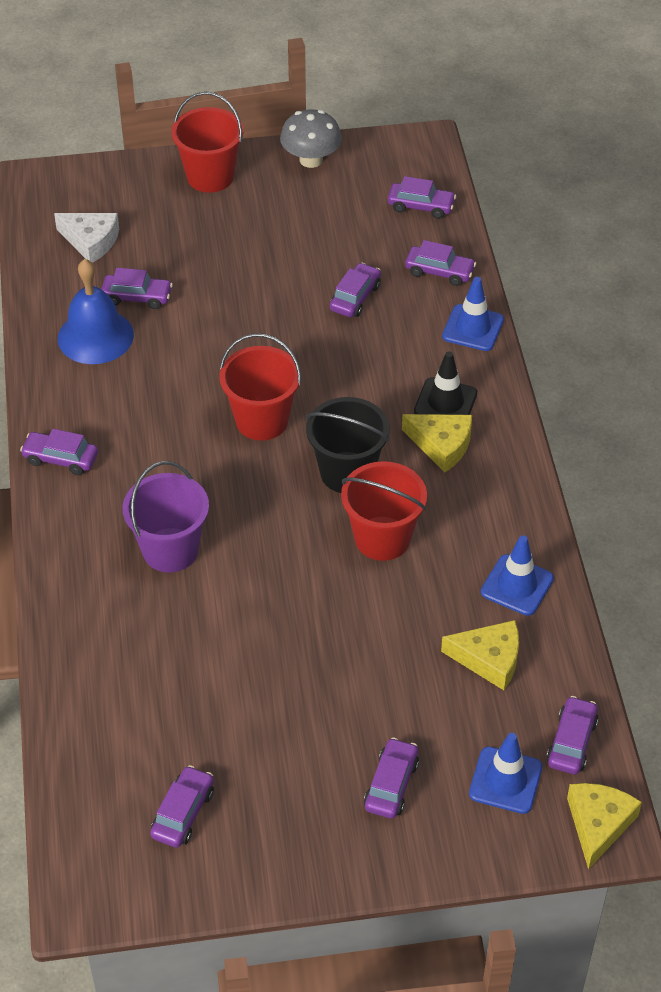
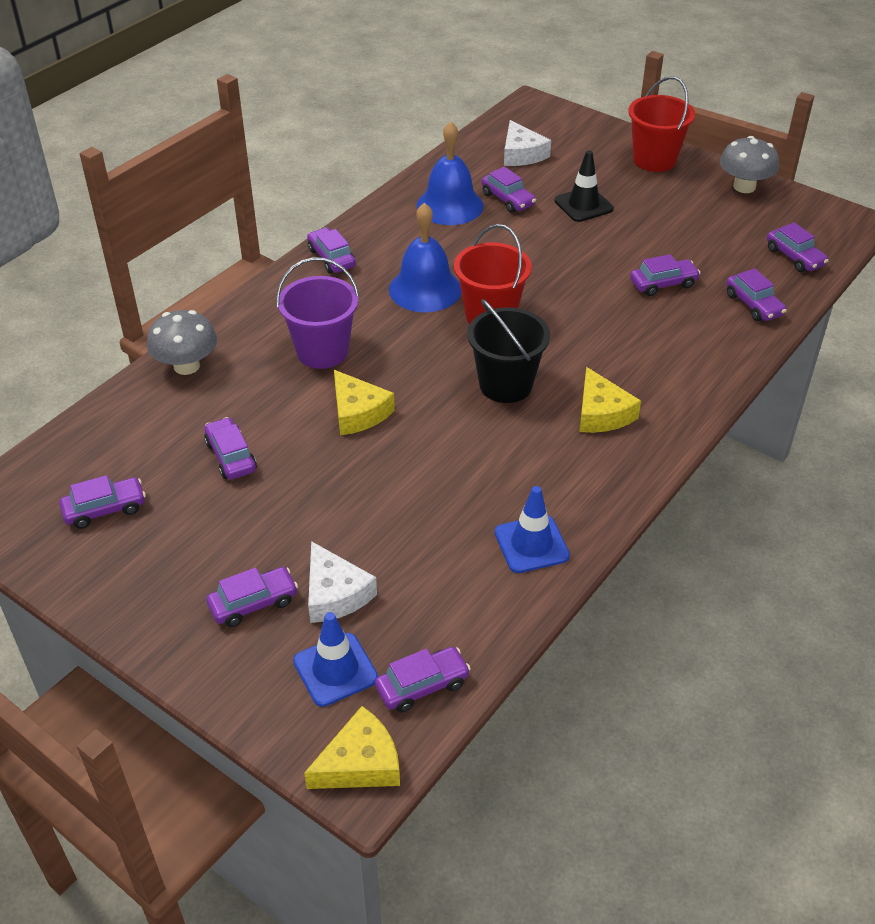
camera: 45 degrees right, 5 degrees down
(75, 648) = (186, 366): none -> grey mushroom
(179, 433) = (425, 289): none -> blue bell
(220, 693) = (231, 456): none -> purple car
(382, 538) = (473, 442): red bucket -> none
(436, 730) = (335, 594): none -> white cheese
(445, 402) = (642, 388): black traffic cone -> black traffic cone (583, 205)
(473, 328) = (732, 355): blue traffic cone -> none
(489, 659) = (440, 577): yellow cheese -> yellow cheese (358, 412)

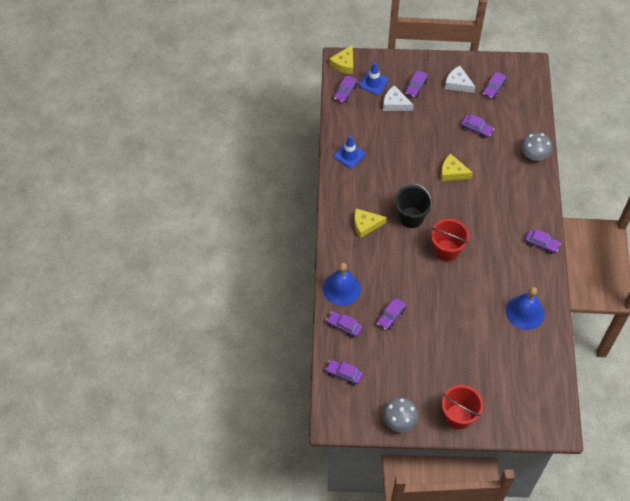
camera: 145 degrees right, 15 degrees up
(322, 351) = (493, 192): purple bucket -> none
(425, 289) = (486, 250): blue bell -> blue bell (341, 288)
(508, 199) = (503, 334): purple car -> none
(521, 154) = (527, 377): white cheese -> white cheese (458, 83)
(583, 205) = (465, 353): black traffic cone -> none
(601, 413) = (365, 225): yellow cheese -> yellow cheese turned 45 degrees counterclockwise

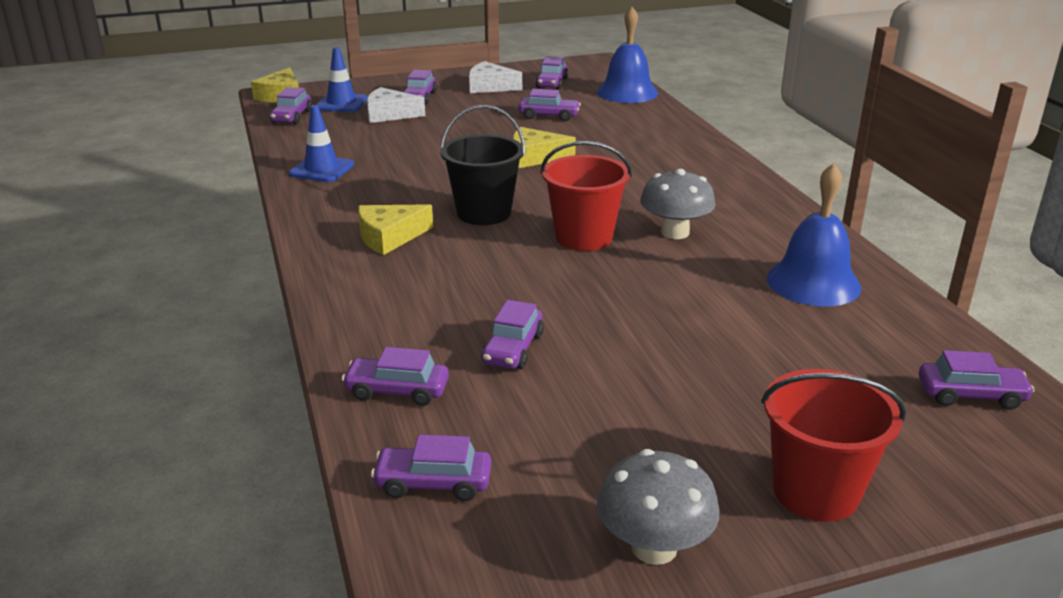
camera: 20 degrees left, 30 degrees down
(341, 288) = (367, 331): blue bell -> blue bell (627, 92)
(534, 155) = (666, 123): grey mushroom -> grey mushroom (675, 232)
(541, 244) = (763, 199): purple car -> purple car (970, 395)

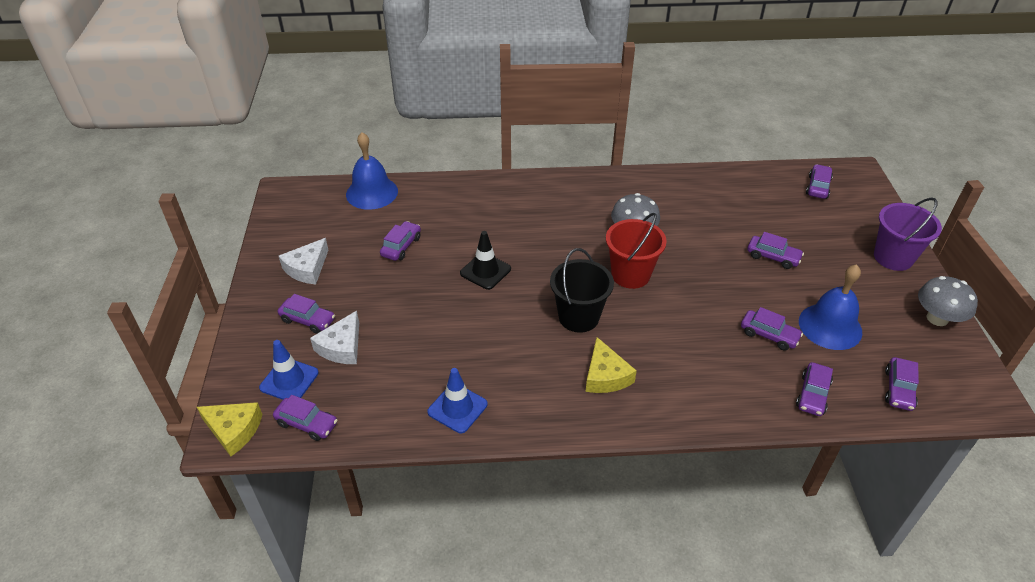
camera: 75 degrees left, 15 degrees up
(535, 157) = (485, 271): yellow cheese -> black traffic cone
(552, 83) = (322, 229): purple car -> purple car (773, 257)
(813, 282) = (706, 198): blue bell -> blue bell (830, 326)
(815, 492) = (893, 257): red bucket -> purple bucket

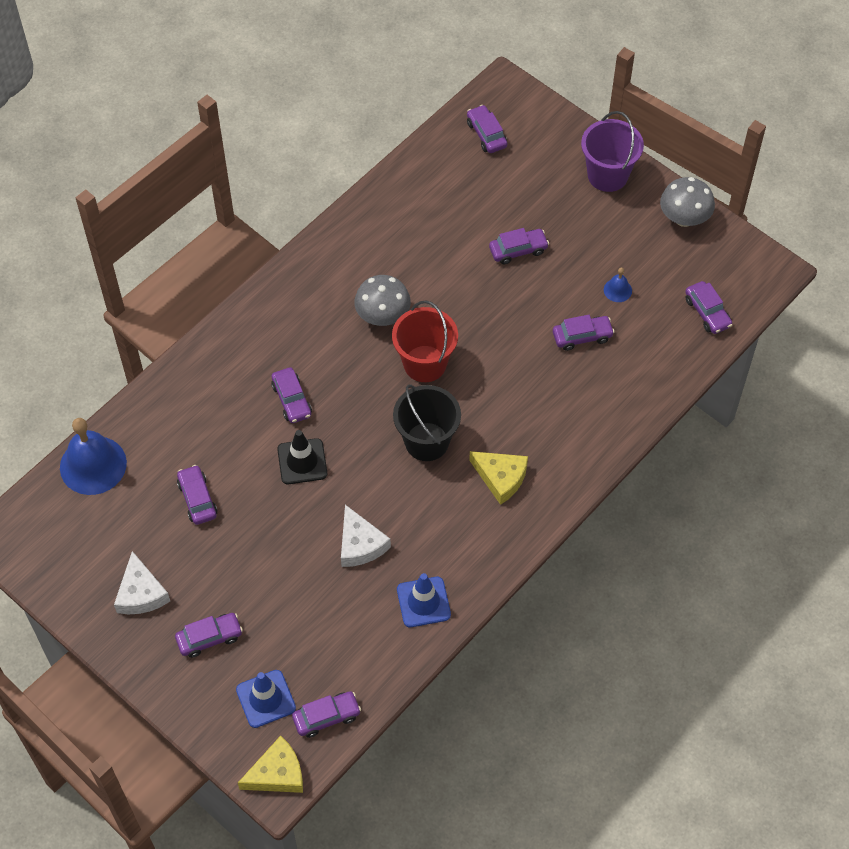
camera: 45 degrees left, 15 degrees up
(342, 347) = (270, 634): white cheese -> white cheese (360, 544)
(812, 394) = (656, 367): purple car -> purple car (292, 400)
(830, 326) = (617, 290): blue bell -> blue bell, size x0.45

